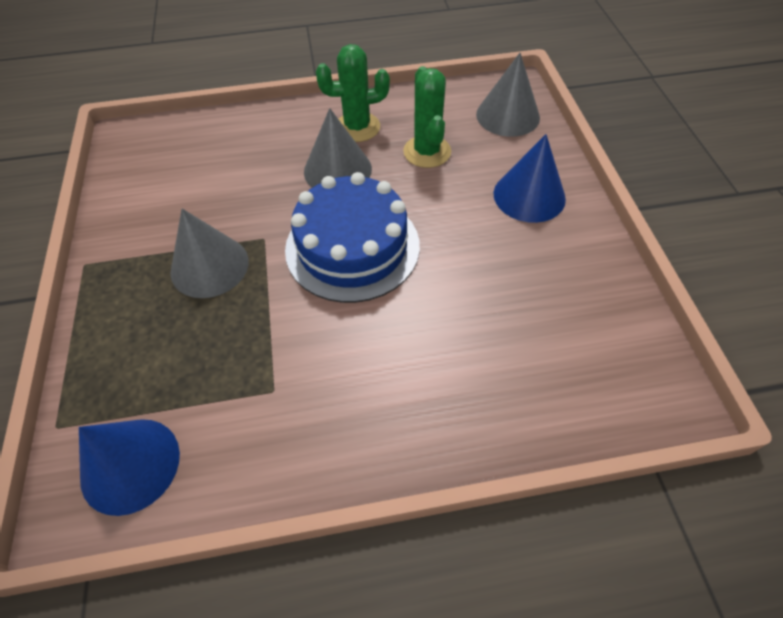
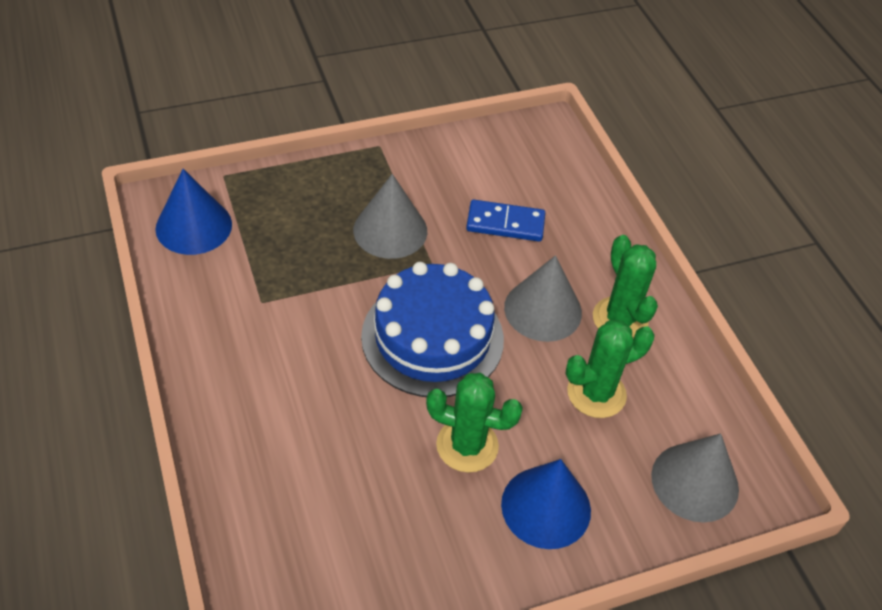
camera: 75 degrees right, 5 degrees down
(232, 180) = (505, 223): none -> blue domino
(470, 236) = (467, 445): none -> green cactus

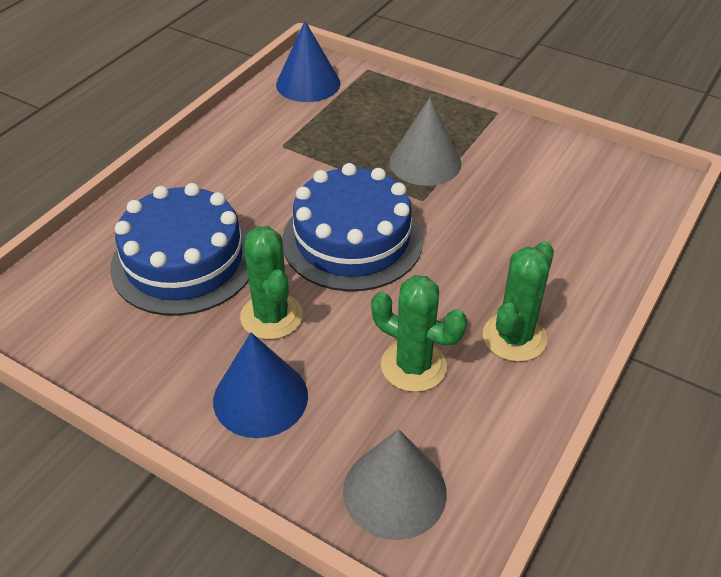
camera: 55 degrees right, 5 degrees down
(342, 465) = (184, 261): none -> blue cake
(505, 223) = (518, 214): blue domino -> none
(543, 310) = (459, 284): grey cone -> none

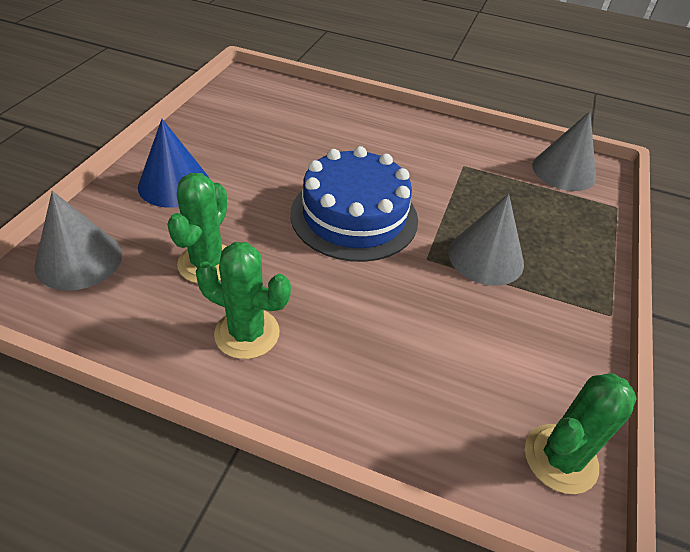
camera: 75 degrees right, 0 degrees up
(184, 261) = (306, 135): blue cake -> none
(271, 316) = (255, 181): green cactus -> green cactus (560, 458)
(308, 83) = (564, 171): blue cone -> grey cone

